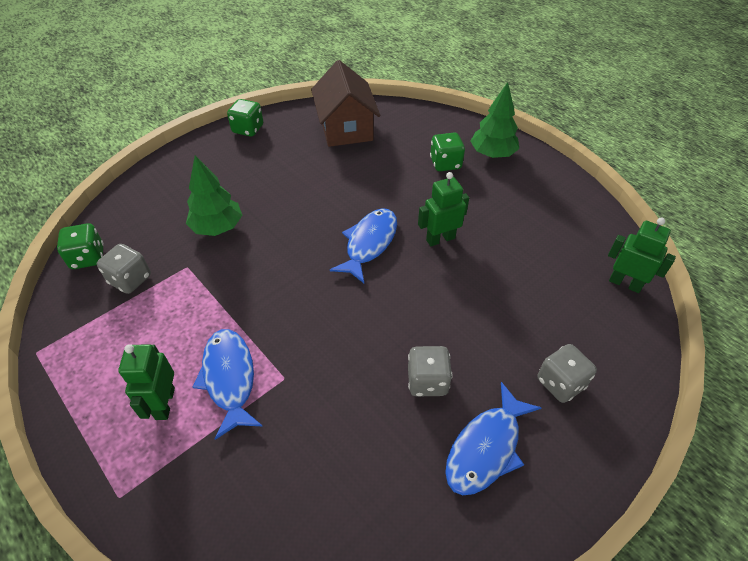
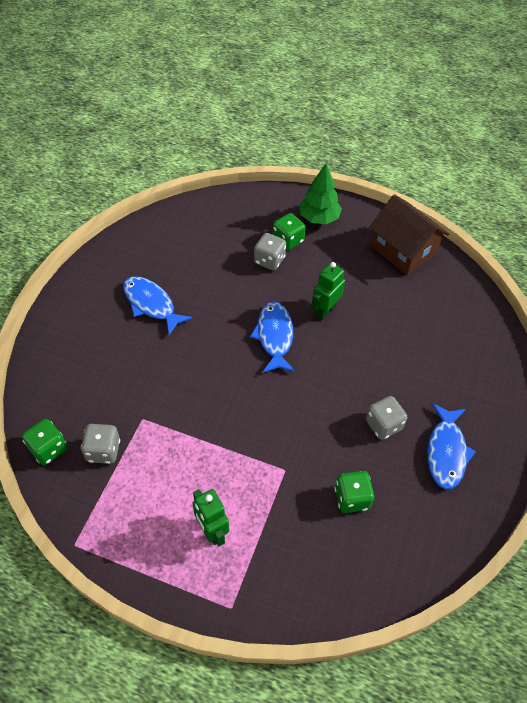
camera: 30 degrees left, 5 degrees up
(217, 227) = (141, 374): green tree -> none
(229, 378) = (246, 489): blue fish -> blue fish (151, 304)
(248, 129) = (95, 269): green dice -> green dice (352, 498)
(346, 128) = (183, 236): brown house -> brown house (403, 250)
(560, 383) = (466, 386): grey dice -> grey dice (269, 260)
(625, 283) = (468, 294): green robot -> none

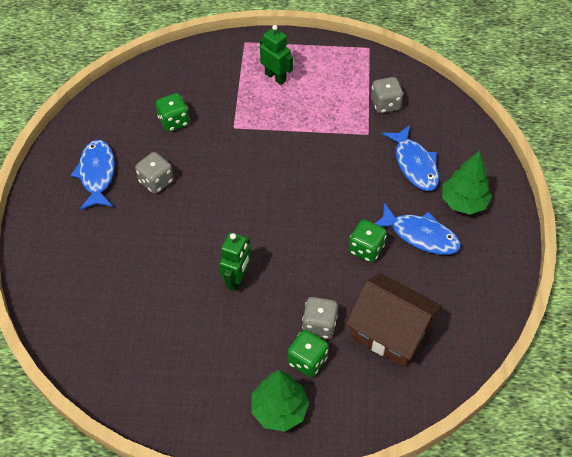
camera: 165 degrees right, 0 degrees up
(48, 449) = (428, 95): green dice -> green dice (366, 249)
(94, 322) = (463, 202): none -> green tree
(274, 336) = (281, 236): blue fish -> blue fish (414, 164)
(403, 250) = (160, 389): brown house -> brown house (390, 332)

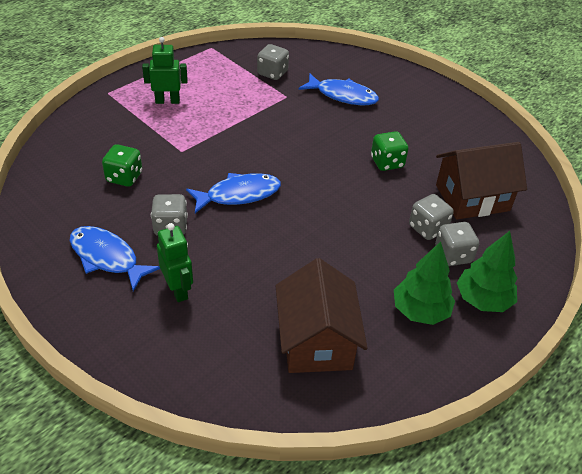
camera: 50 degrees left, 10 degrees down
(138, 335) = (316, 341): none -> brown house
(237, 279) = (332, 244): green robot -> green robot (178, 290)
(307, 360) = (453, 255): green dice -> grey dice
(420, 235) = (406, 132): blue fish -> blue fish (238, 195)
(463, 202) = (402, 97): green tree -> green tree (420, 311)

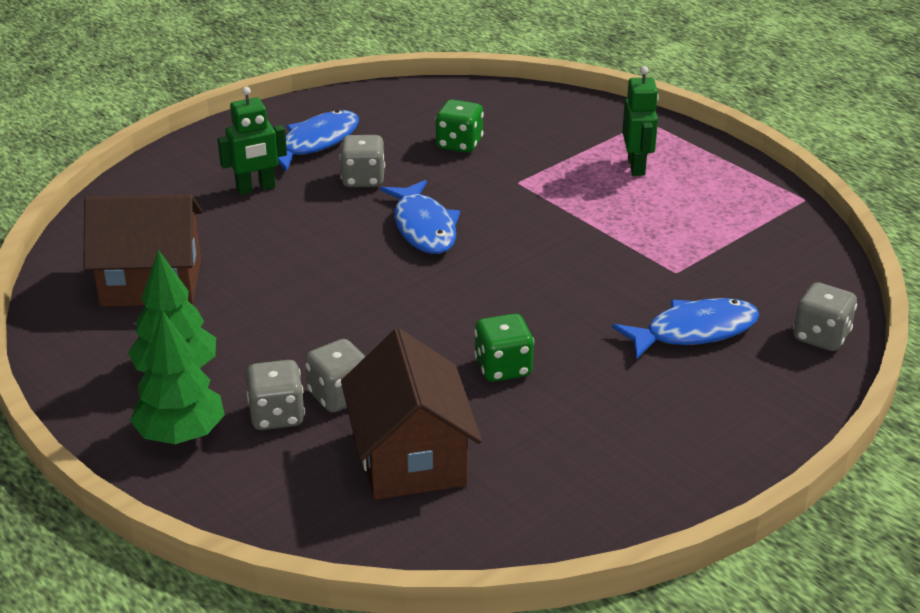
camera: 95 degrees right, 10 degrees down
(272, 73) = (743, 258): grey dice -> grey dice (821, 337)
(342, 95) = (694, 332): blue fish -> blue fish turned 135 degrees counterclockwise

